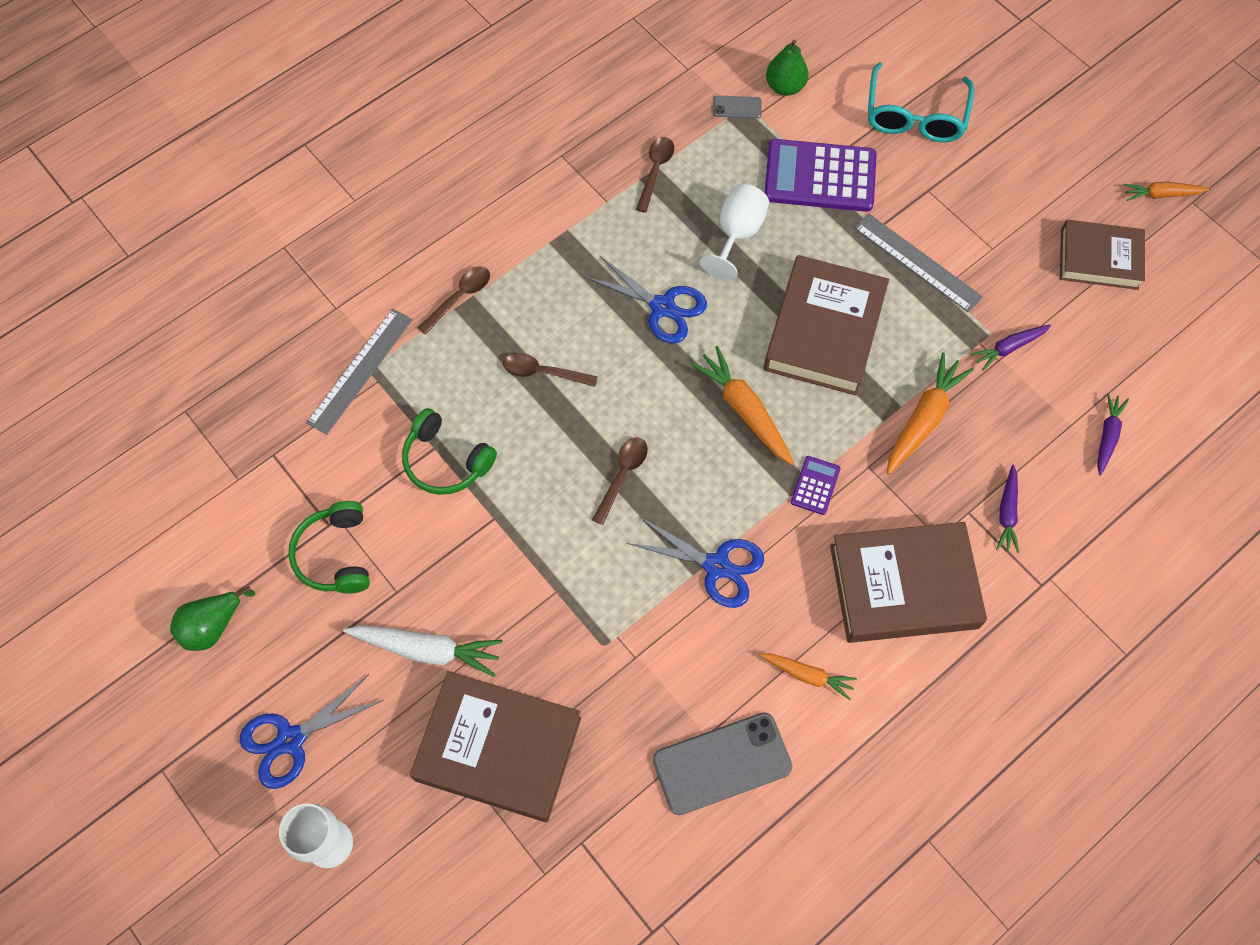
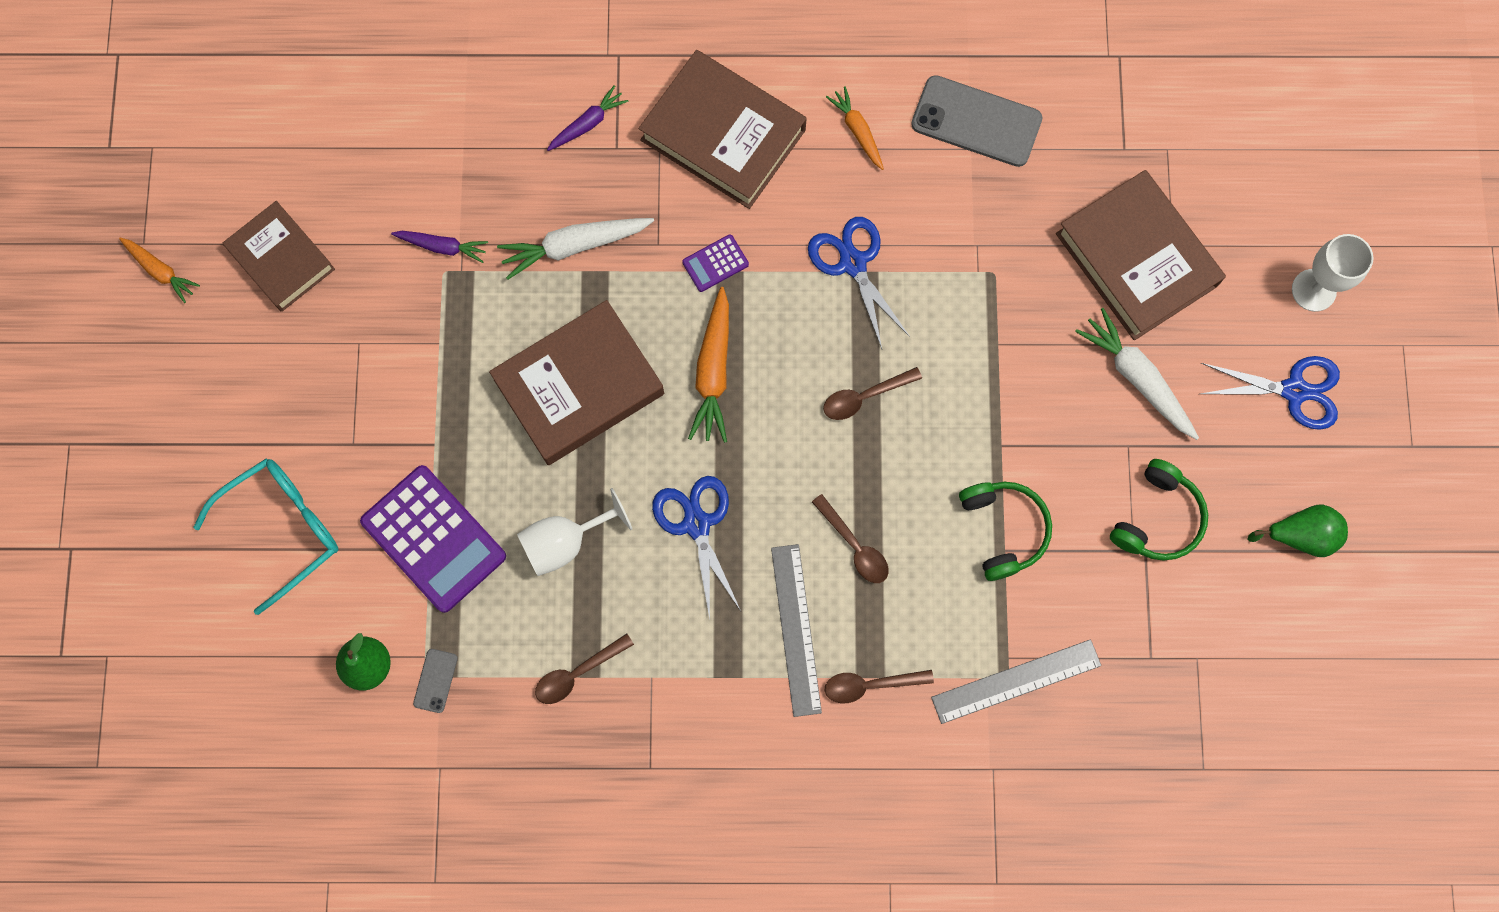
camera: 140 degrees left, 10 degrees up
(737, 107) = (435, 680): grey phone -> grey phone turned 60 degrees clockwise
(917, 262) = (436, 383): grey ruler -> grey ruler (796, 629)
(923, 419) = (575, 246): orange carrot -> white carrot
(1107, 436) = (446, 117): purple carrot -> none

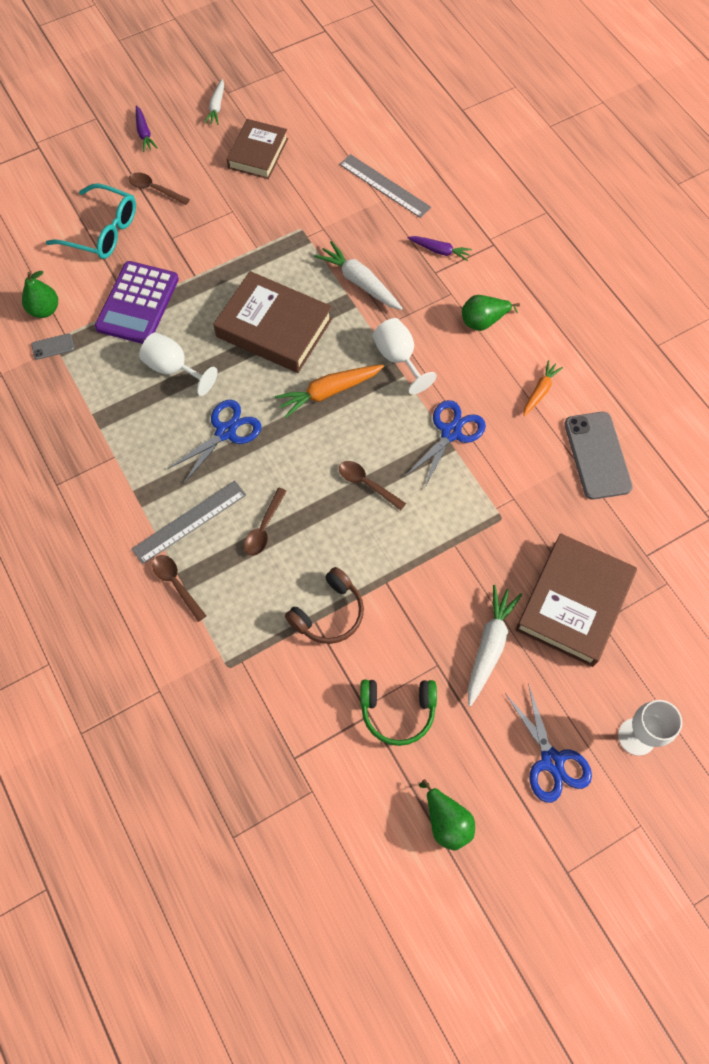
camera: 60 degrees right, 10 degrees down
(160, 271) = (216, 107): orange carrot -> white carrot
(442, 247) = (315, 220): purple carrot -> purple carrot (144, 133)
(577, 673) = (96, 416): brown spoon -> brown spoon (154, 189)
(715, 263) = (398, 358): purple calculator -> white goblet
(723, 135) = (483, 321): brown book -> green pear
(1003, 529) = (329, 613): green headphones -> brown headphones
(1016, 681) = (228, 675): grey ruler -> grey ruler (384, 186)

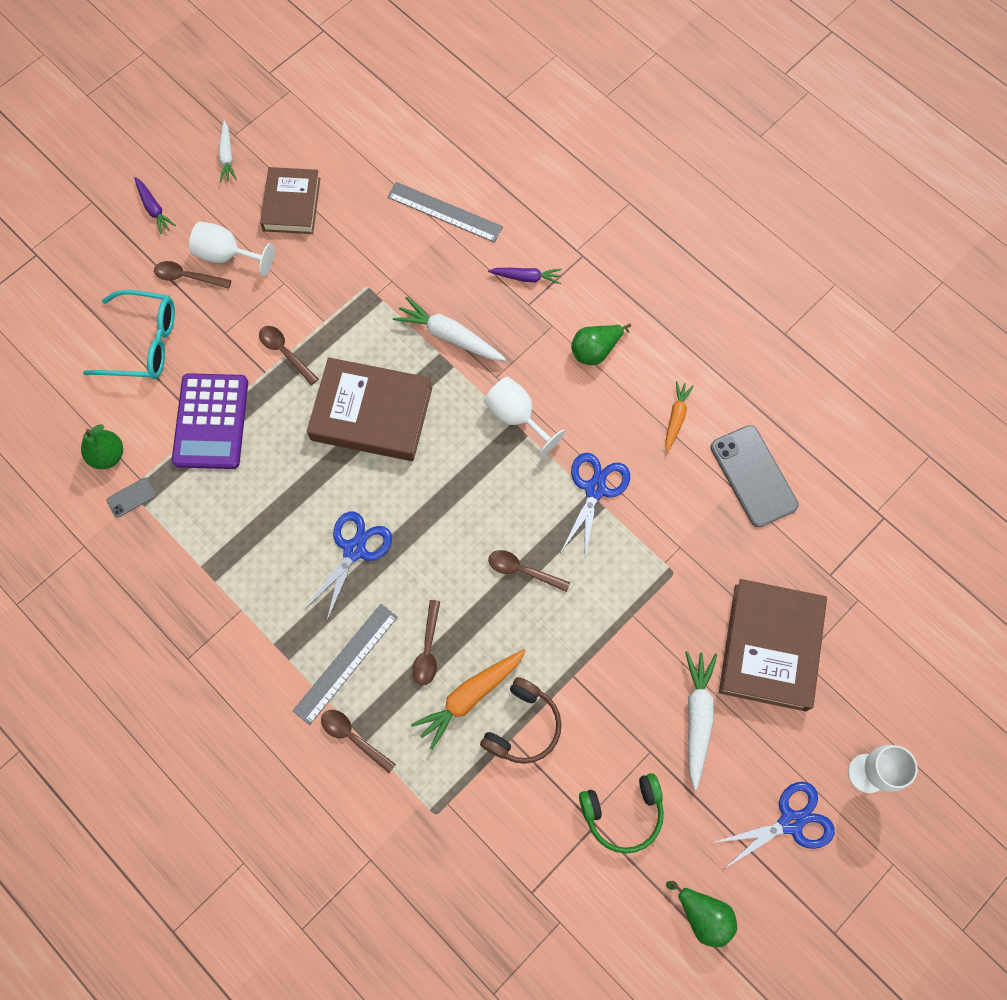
camera: 15 degrees left, 5 degrees up
(174, 369) = (275, 490): white goblet -> white goblet (227, 255)
(216, 264) = (285, 352): none -> brown spoon
(329, 392) = (453, 475): orange carrot -> orange carrot (470, 696)
(552, 761) = (790, 822): blue scissors -> blue scissors turned 75 degrees counterclockwise

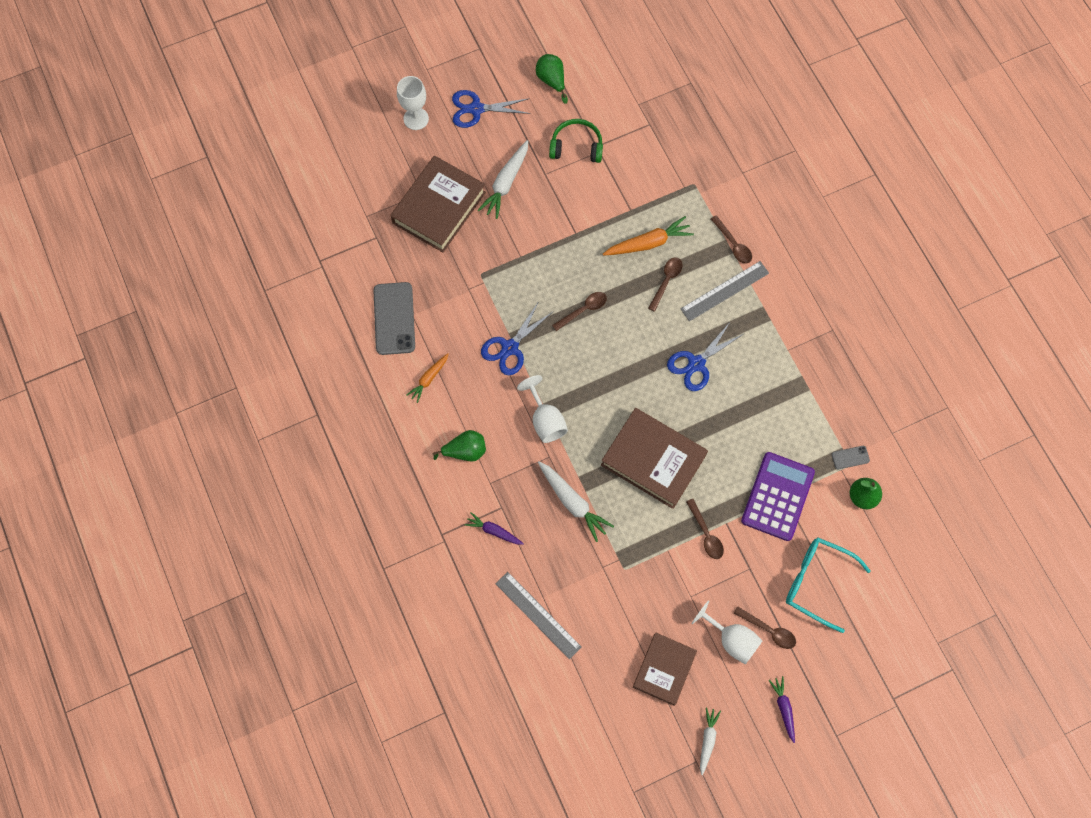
camera: 160 degrees left, 0 degrees up
(522, 570) = (583, 310): brown spoon -> brown spoon turned 75 degrees counterclockwise
(523, 726) = (620, 214): brown headphones -> none

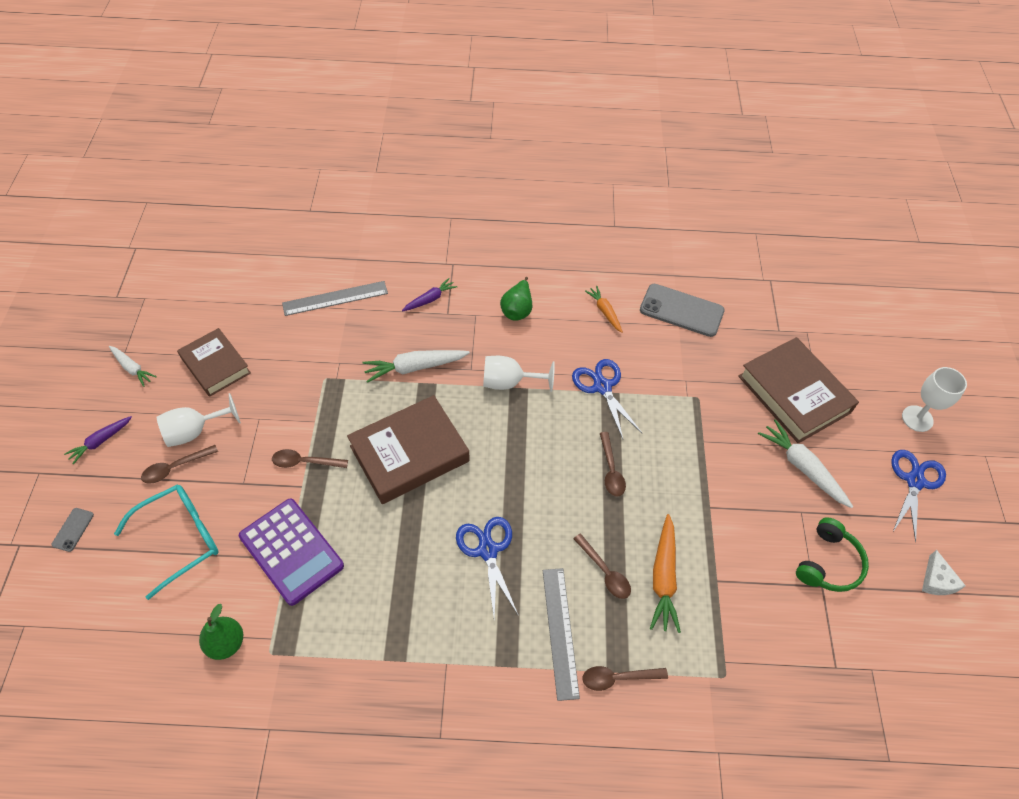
camera: 115 degrees right, 15 degrees down
(551, 80) = (936, 580): green pear -> white cheese
(783, 708) = (101, 441): purple carrot -> purple carrot turned 120 degrees clockwise
(850, 457) = (277, 657): grey phone -> grey phone (73, 529)

